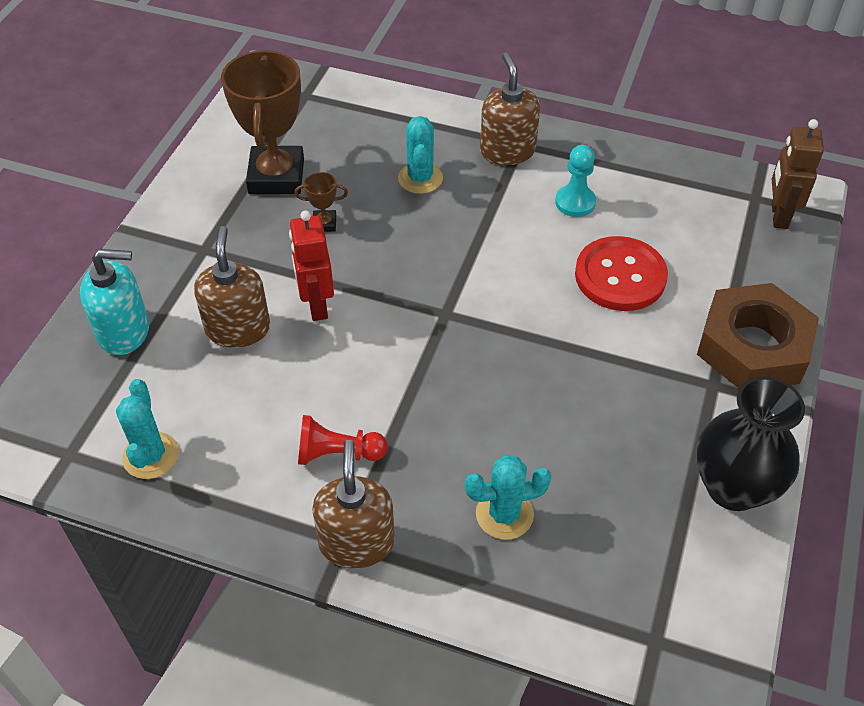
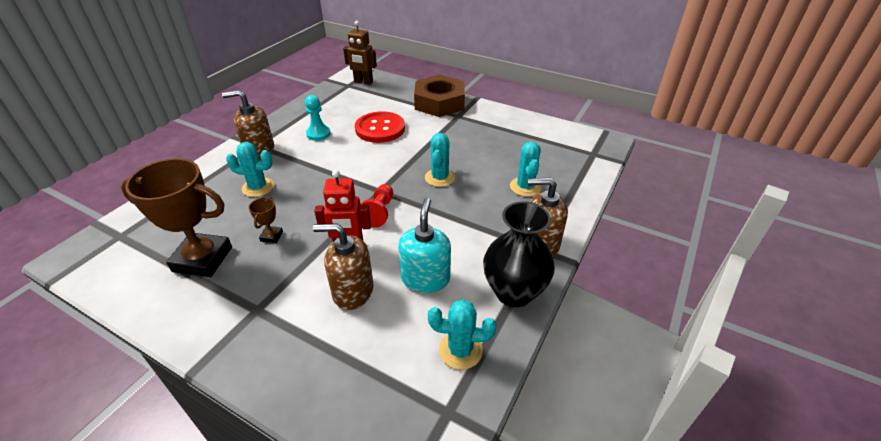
camera: 80 degrees left, 10 degrees down
(124, 331) = (325, 369): turquoise soap dispenser -> turquoise soap dispenser (425, 278)
(337, 453) = (476, 247): red pawn -> red pawn (379, 212)
(498, 384) = (440, 178): none -> turquoise cactus
(733, 487) = (516, 121): black vase -> black vase (514, 292)

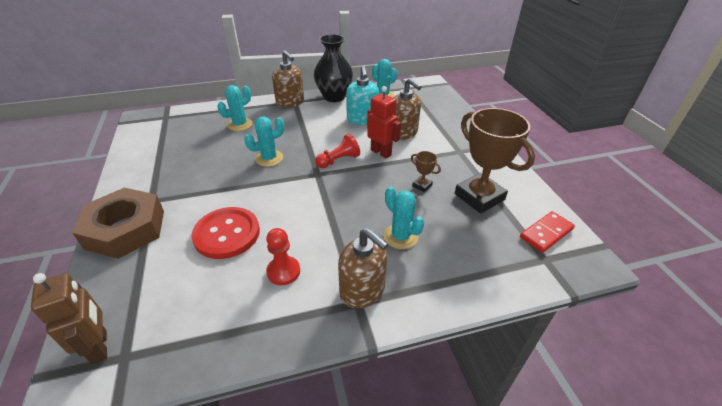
camera: 135 degrees left, 0 degrees up
(118, 260) = (546, 233): none -> red domino
(271, 236) = (422, 185): brown trophy -> brown trophy turned 75 degrees clockwise
(318, 134) = (283, 271): turquoise pawn -> red pawn
(425, 278) = (362, 119): turquoise soap dispenser -> turquoise soap dispenser turned 60 degrees counterclockwise

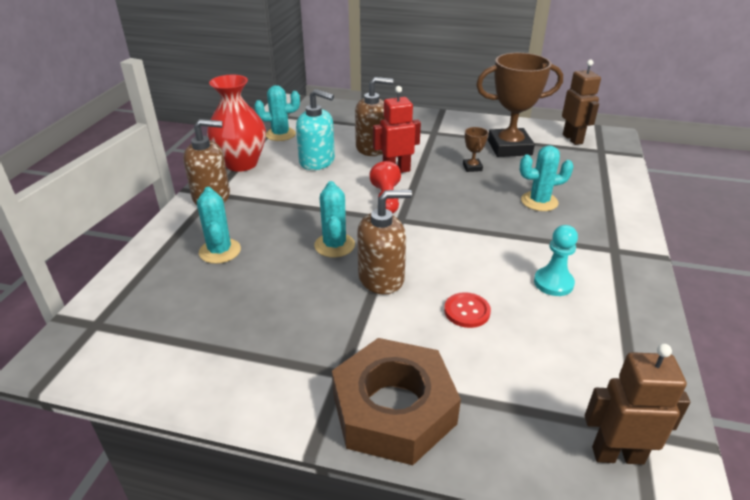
camera: 60 degrees left, 5 degrees down
(227, 234) = (467, 311): red button -> red button, size x0.52
(283, 271) = (553, 283): red pawn -> turquoise pawn
(334, 97) = (241, 163): black vase -> red vase
(362, 290) = (600, 242): brown soap dispenser -> brown soap dispenser (381, 278)
(422, 185) = (472, 167): brown trophy -> brown trophy turned 75 degrees counterclockwise
(546, 233) = (573, 139): red domino -> brown robot

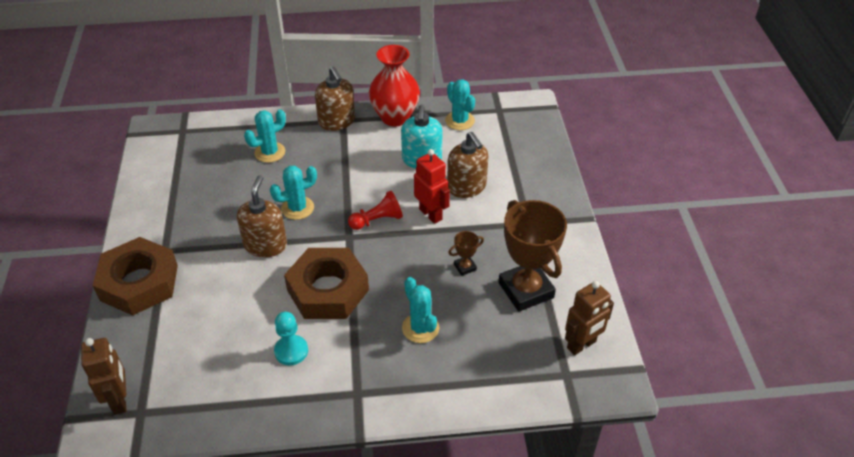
camera: 70 degrees right, 10 degrees up
(381, 278) = (265, 245): brown soap dispenser -> brown soap dispenser turned 135 degrees counterclockwise
(467, 311) = (240, 301): red button -> none
(472, 245) = (328, 290): none -> brown nut

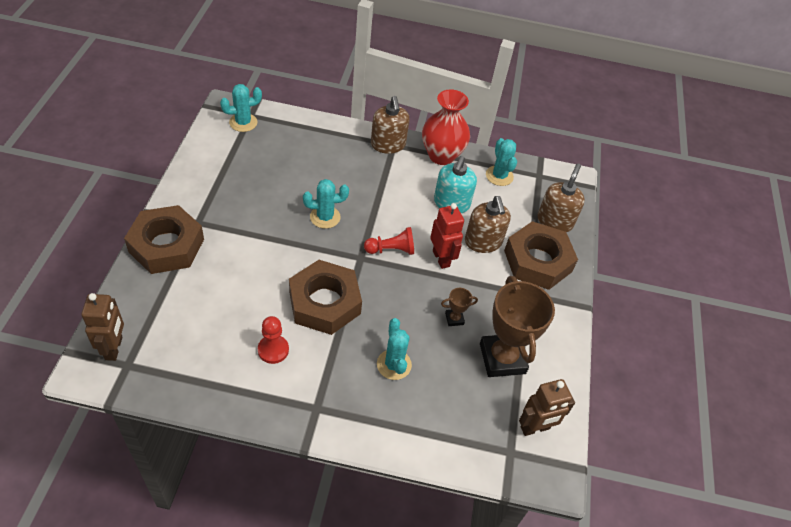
camera: 10 degrees right, 5 degrees up
(265, 245) = (285, 243): brown soap dispenser -> brown soap dispenser (555, 221)
(270, 152) = (319, 157): turquoise cactus -> turquoise cactus (243, 122)
(291, 351) = (273, 350): turquoise pawn -> red pawn
(527, 189) = (537, 261): none -> brown nut

